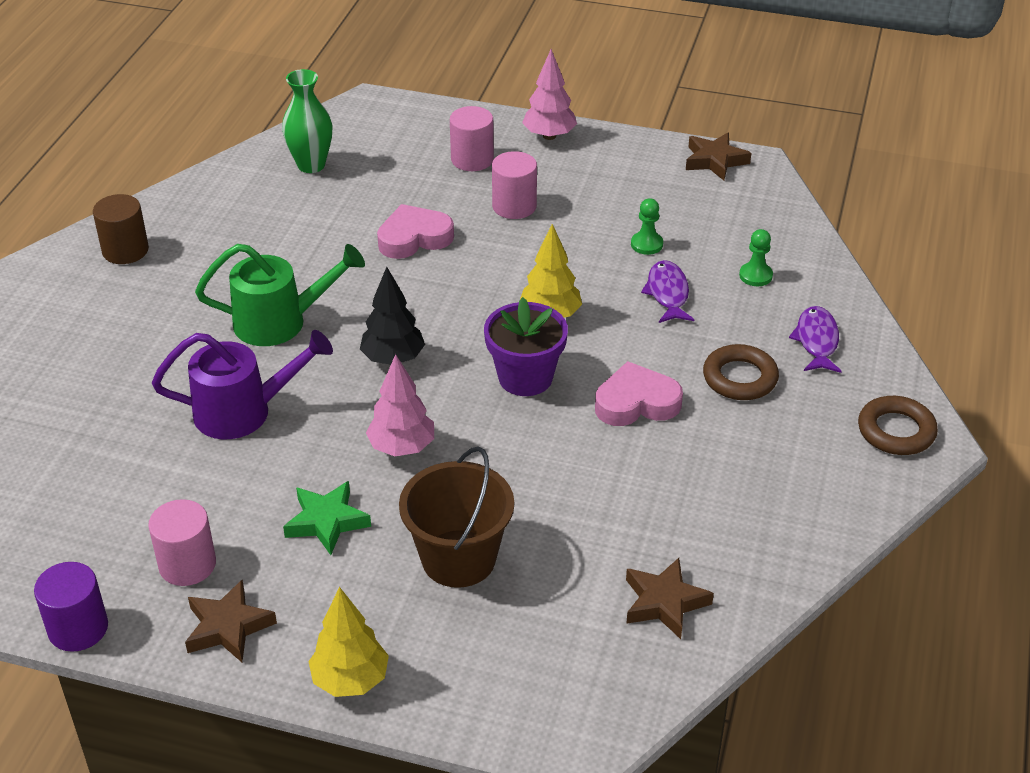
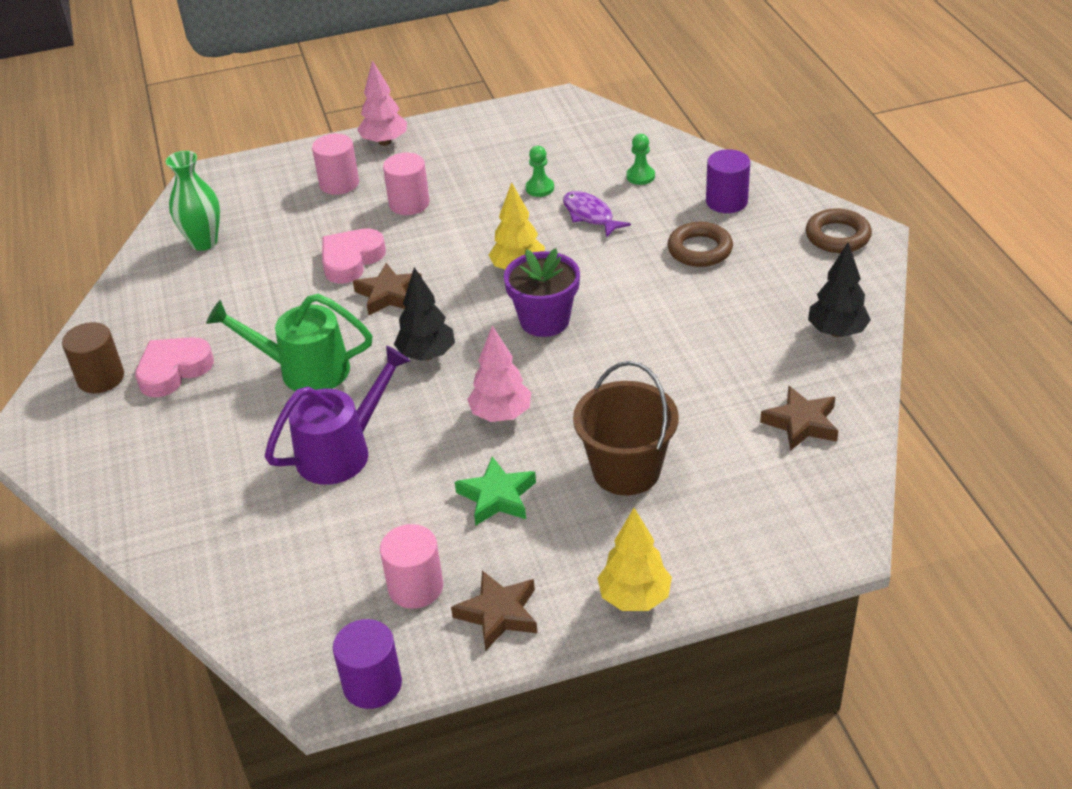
camera: 30 degrees left, 0 degrees up
(281, 322) = (303, 370): green watering can -> green watering can turned 135 degrees counterclockwise
(636, 402) = (644, 300): pink heart -> pink heart (173, 370)
(715, 161) = (531, 110): brown star -> brown star (389, 294)
(793, 530) = (837, 332): none -> black tree
(816, 341) = (726, 201): purple fish -> purple cylinder

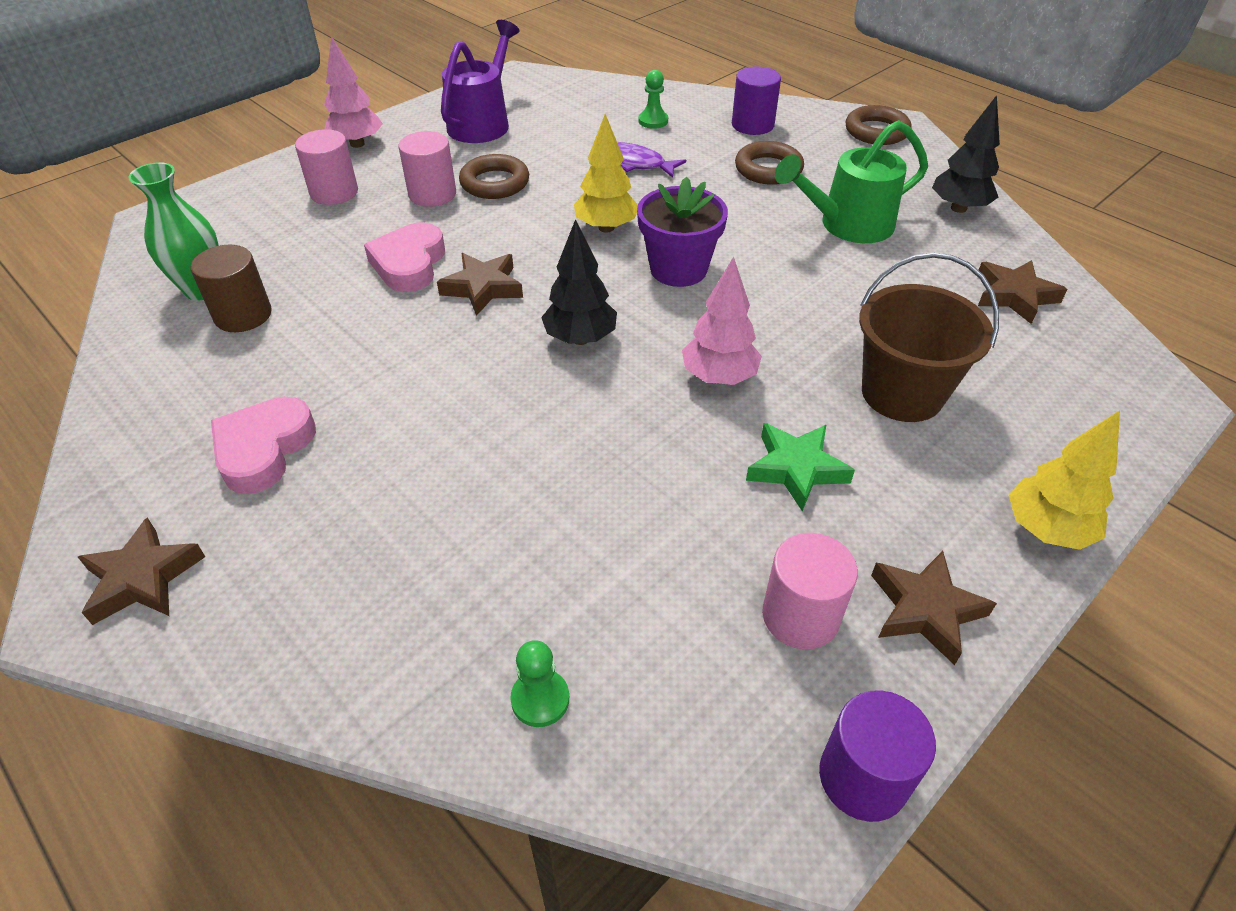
camera: 30 degrees left, 5 degrees up
(64, 428) = (142, 578): none -> brown star
(101, 378) = (158, 491): brown cylinder -> brown cylinder (243, 315)
(303, 370) = (443, 398): green watering can -> green watering can (847, 225)
(343, 451) = (569, 477): purple watering can -> purple watering can (483, 122)
(463, 205) = (495, 183): none -> brown ring
(540, 188) = (562, 151): green pawn -> green pawn (540, 699)

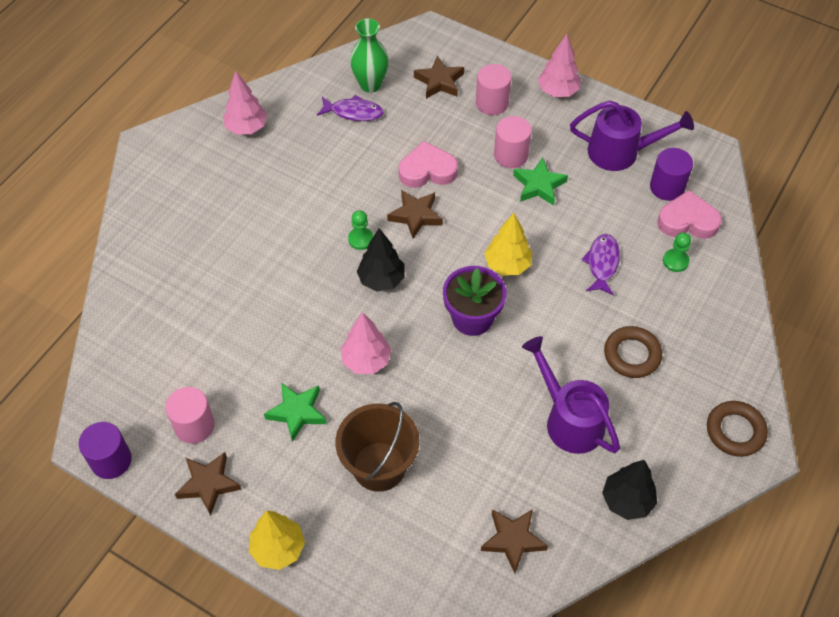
camera: 75 degrees right, 10 degrees up
(142, 578) = (168, 157): brown star -> brown star (439, 81)
(167, 446) = (247, 128): none -> pink tree
(243, 315) = (354, 112): brown cylinder -> purple fish
(264, 449) = (254, 166): pink heart -> pink heart (687, 221)
(495, 183) = (539, 185): brown ring -> green star
(540, 699) = (131, 326): green pawn -> green pawn (361, 239)
(752, 125) = (702, 333): purple cylinder -> purple cylinder (667, 187)
(847, 225) = (568, 419): green watering can -> purple watering can

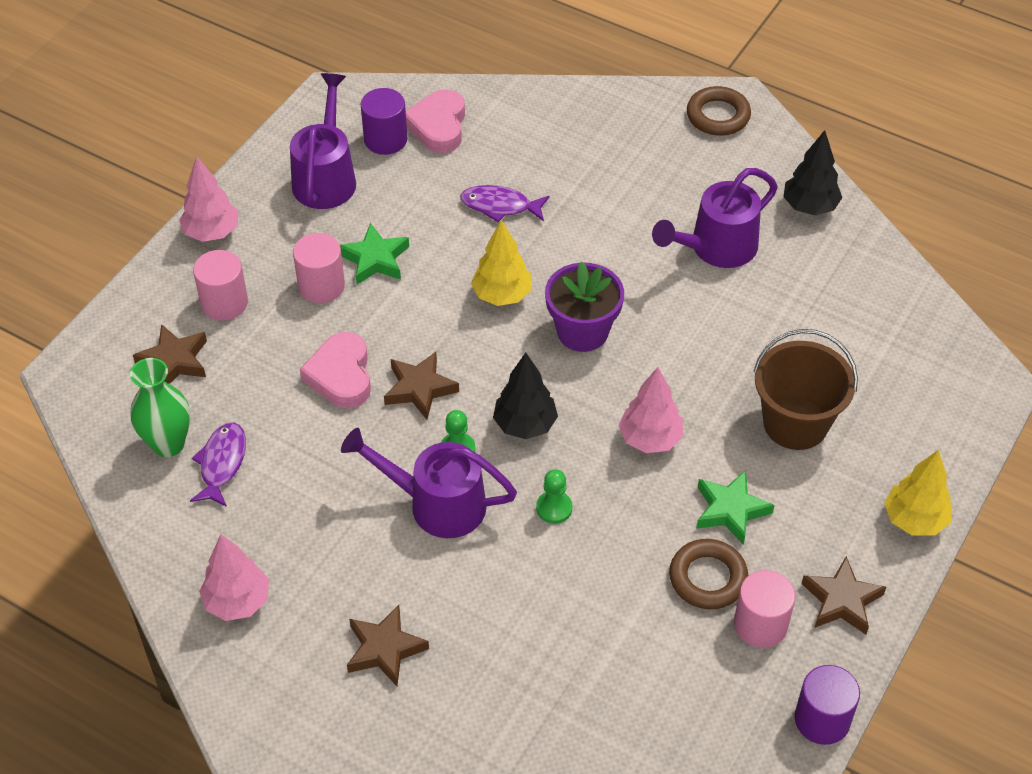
camera: 90 degrees left, 5 degrees down
(314, 227) = (435, 504): none -> purple watering can
(513, 540) = (869, 302): brown star -> brown star (385, 649)
(632, 355) = (628, 189): brown ring -> brown ring (708, 578)
(675, 261) = (497, 142): green pawn -> green pawn (554, 508)

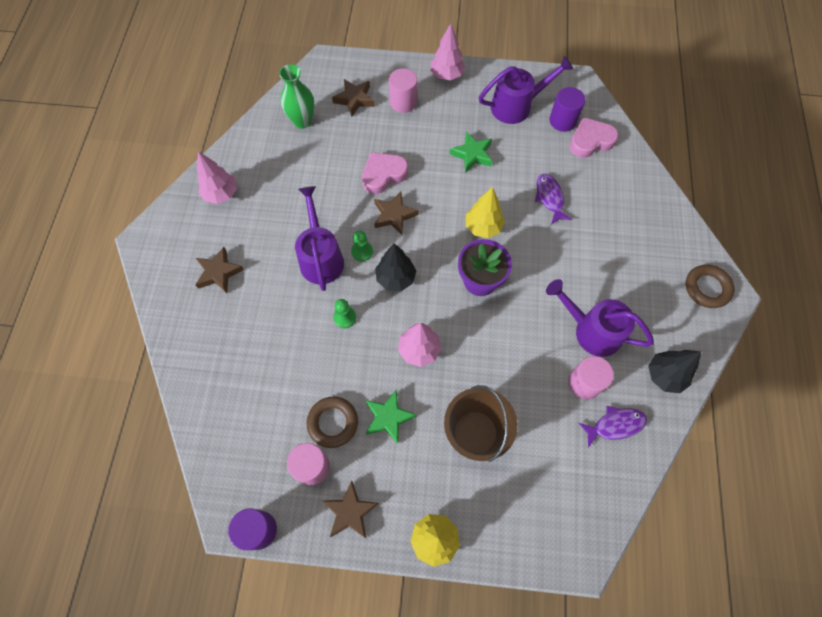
camera: 65 degrees right, 15 degrees up
(222, 463) = (301, 149): purple fish -> purple fish (615, 425)
(321, 286) = (439, 138): pink cylinder -> pink cylinder (584, 383)

